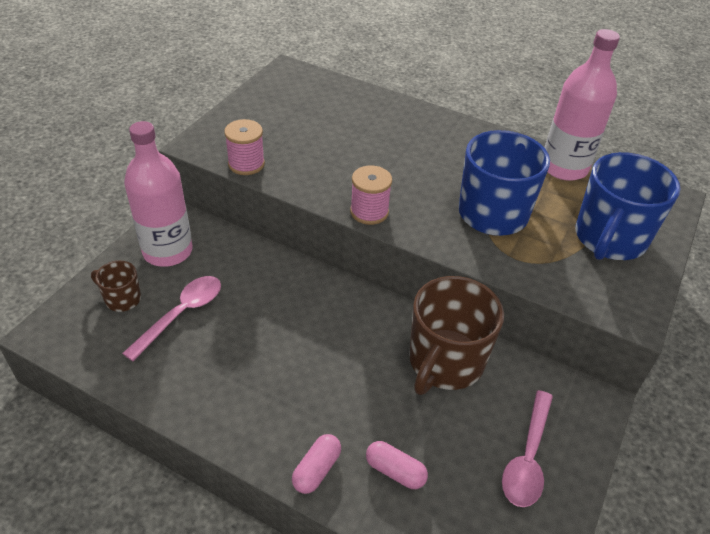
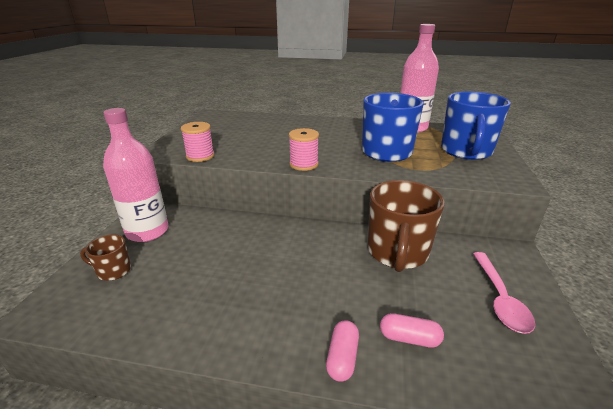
camera: 15 degrees left, 15 degrees down
(181, 314) = (171, 270): pink spoon -> none

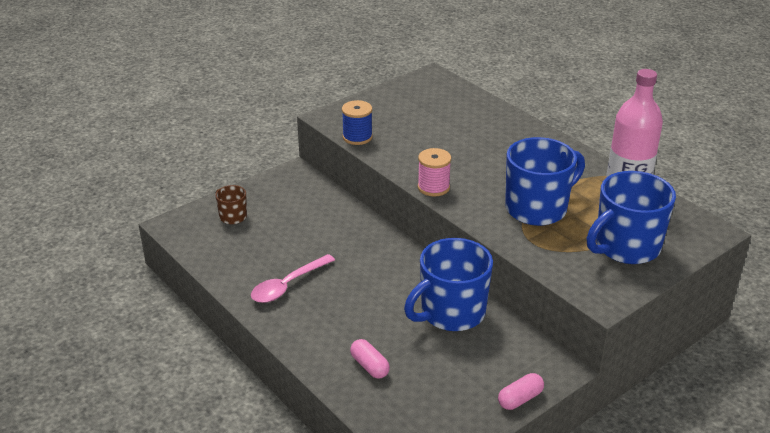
camera: 40 degrees right, 5 degrees up
(147, 231) = (280, 193): pink bottle -> none
(200, 156) = (357, 137): pink spool -> blue spool
(342, 358) = (314, 350): pink capsule -> pink capsule (520, 399)
(397, 253) = (451, 313): brown mug -> blue mug
(499, 298) = (477, 386): pink spoon -> pink spoon (288, 285)

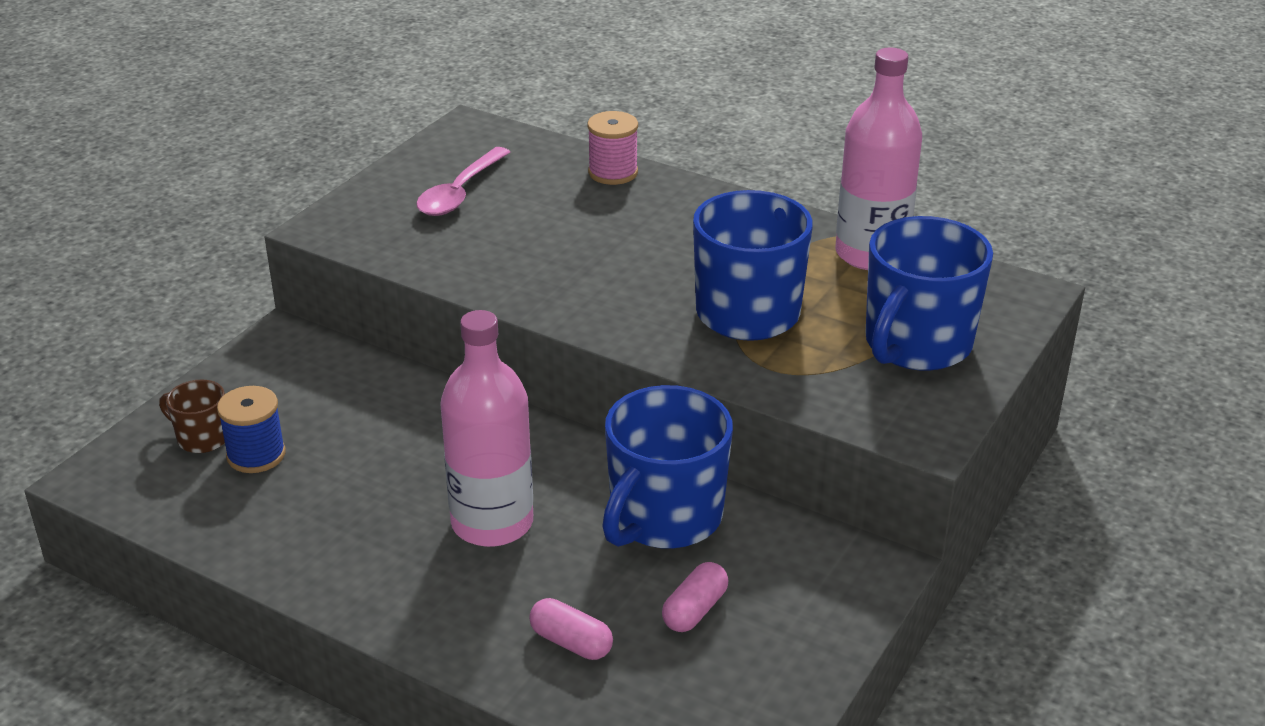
camera: 20 degrees left, 0 degrees up
(288, 285) = (361, 537): pink spoon -> pink spoon (460, 192)
(357, 137) = (391, 252): blue spool -> blue spool (256, 455)
(358, 294) = (492, 523): none -> pink bottle
(433, 187) = (564, 311): pink spool -> pink spool (613, 172)
(520, 399) = (842, 632): pink capsule -> pink capsule (695, 610)

